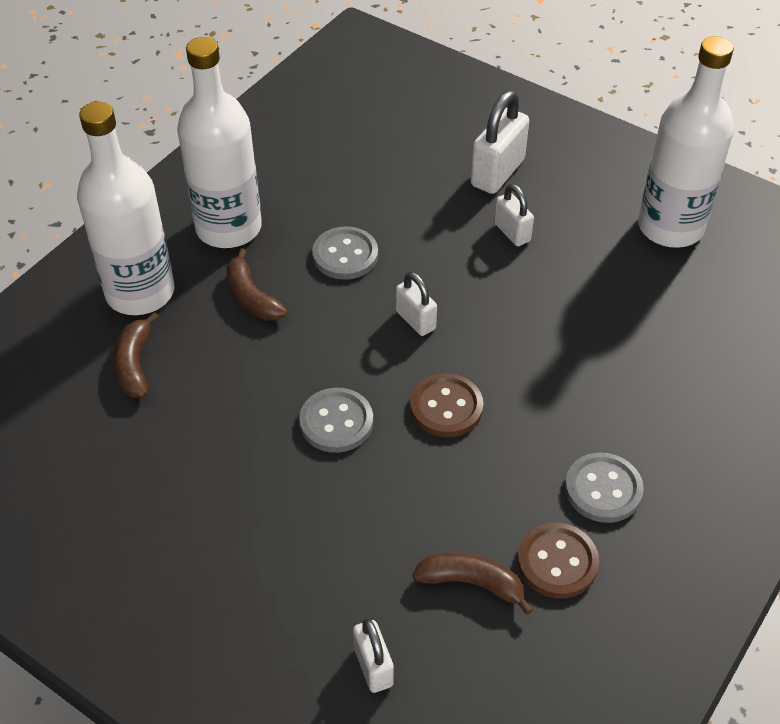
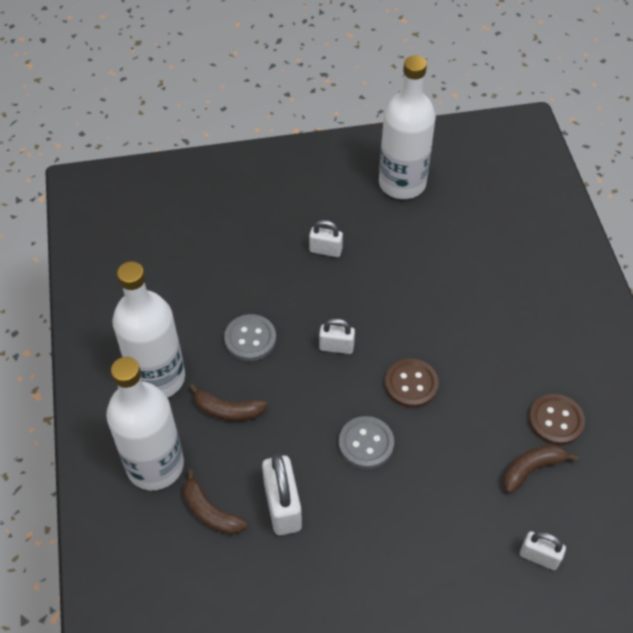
camera: 45 degrees left, 5 degrees up
(497, 173) = (275, 218): white padlock -> white padlock (282, 506)
(603, 489) = (533, 362): grey button -> none

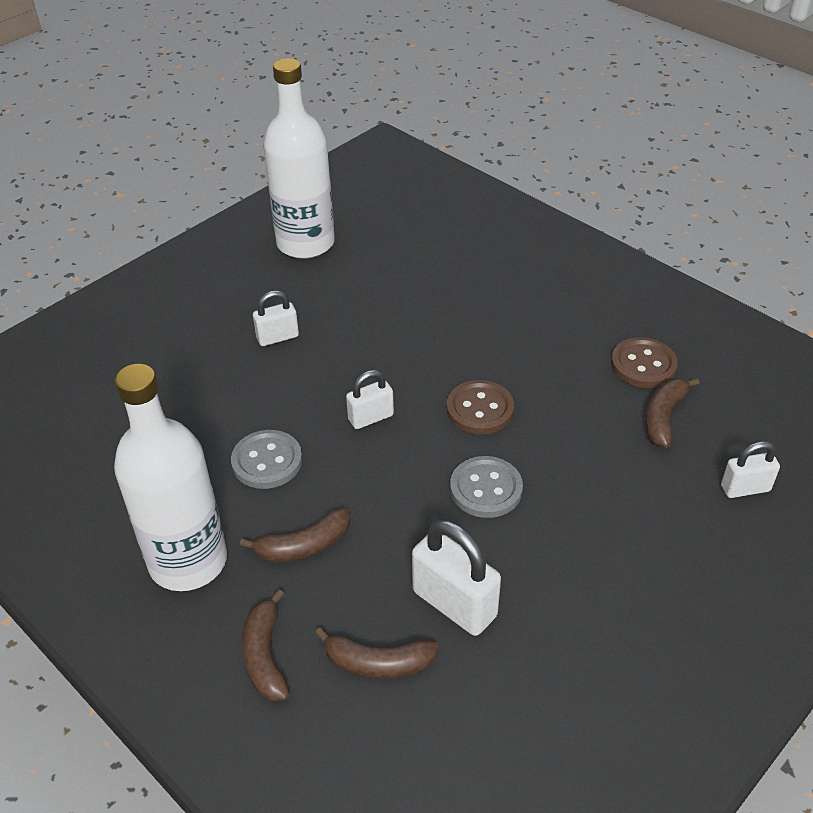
camera: 35 degrees left, 10 degrees down
(155, 465) = (265, 655): white bottle -> brown banana

